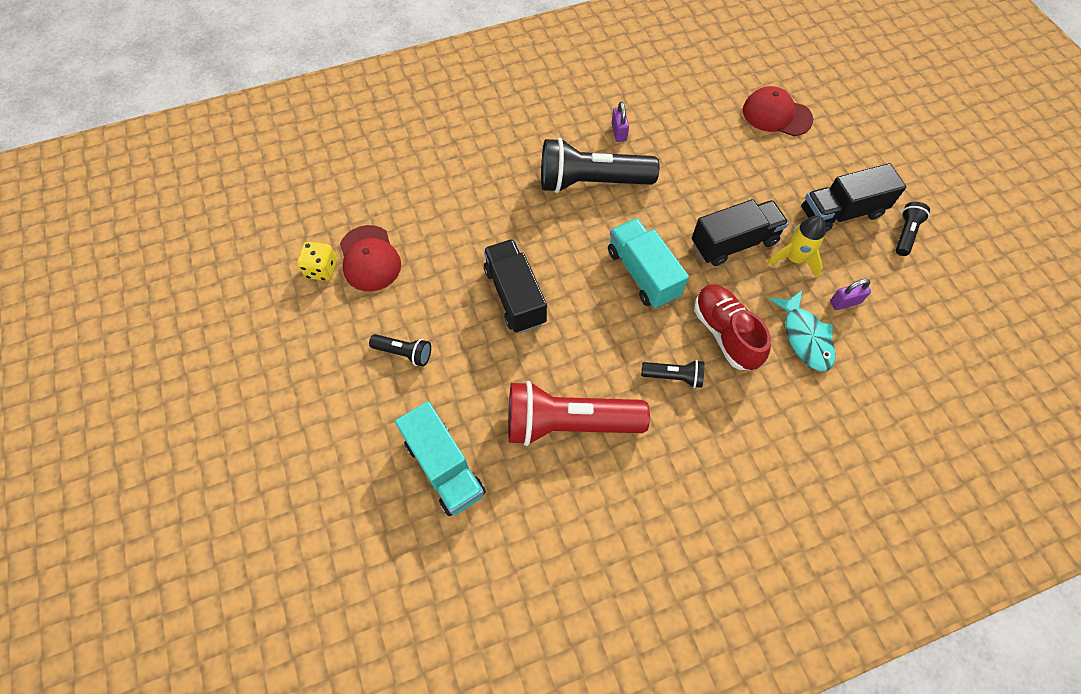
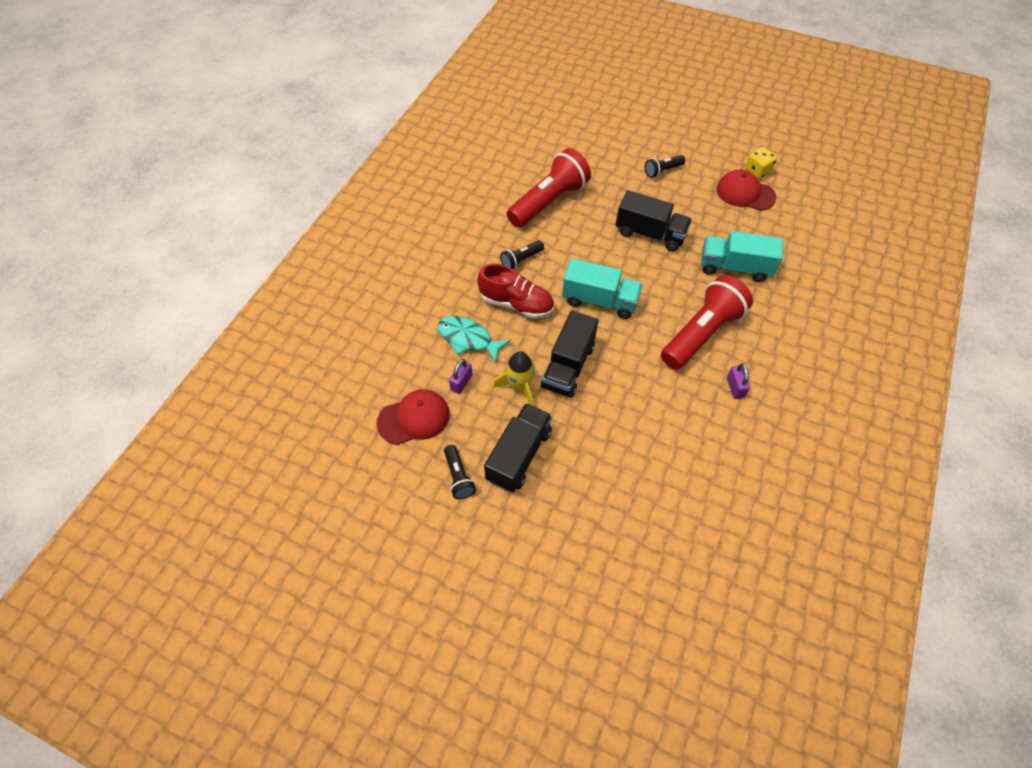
camera: 135 degrees right, 5 degrees down
(444, 467) = (581, 148): turquoise truck -> turquoise truck (734, 267)
(591, 182) = (701, 333): black flashlight -> red flashlight
(618, 132) = (735, 387): purple padlock -> purple padlock turned 45 degrees clockwise
(776, 115) = (649, 514): red cap -> red cap (414, 418)

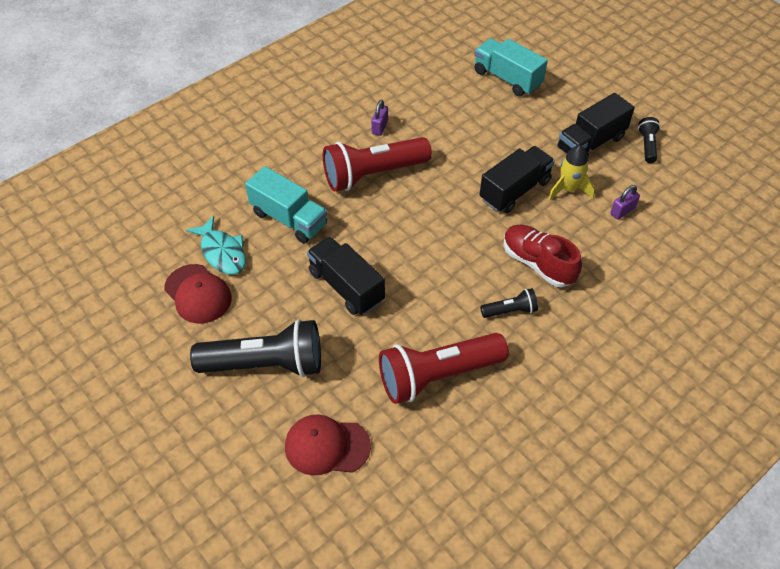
camera: 155 degrees left, 5 degrees down
(414, 418) = (676, 198): red cap -> red cap (327, 446)
(468, 339) = (603, 247): turquoise fish -> turquoise fish (222, 252)
(599, 300) = (449, 236): turquoise truck -> turquoise truck (507, 78)
(662, 171) = (266, 364): black flashlight -> black flashlight, size x2.16
(757, 171) = (155, 316): yellow dice -> none

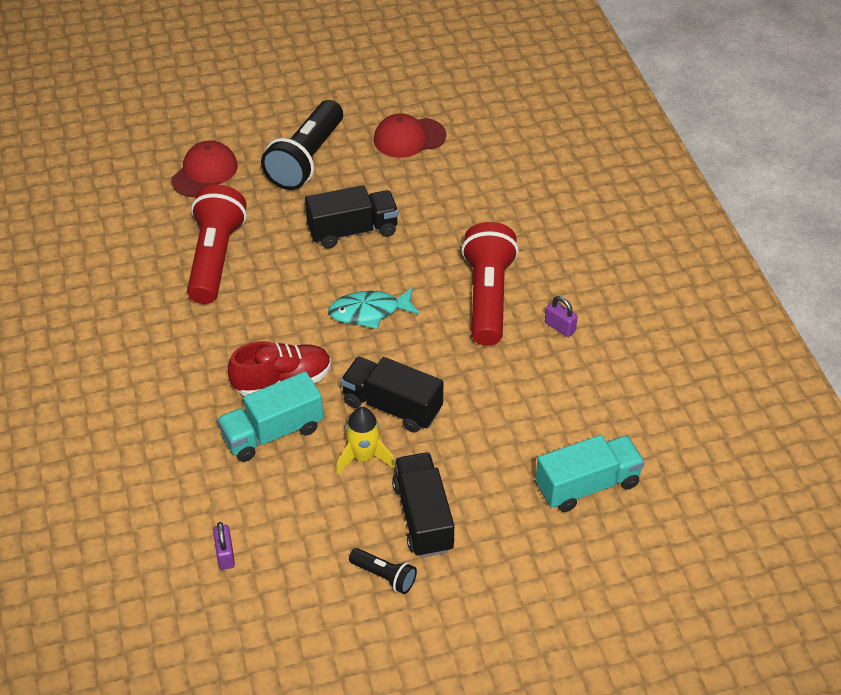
camera: 115 degrees right, 5 degrees down
(222, 252) = (448, 163): turquoise fish -> turquoise fish (369, 312)
(289, 219) = (463, 216): turquoise truck -> turquoise truck (272, 432)
(510, 310) = (244, 334): black flashlight -> none
(515, 190) = (392, 406): black truck -> black truck turned 135 degrees clockwise
(622, 211) = (300, 491): purple padlock -> purple padlock (225, 555)

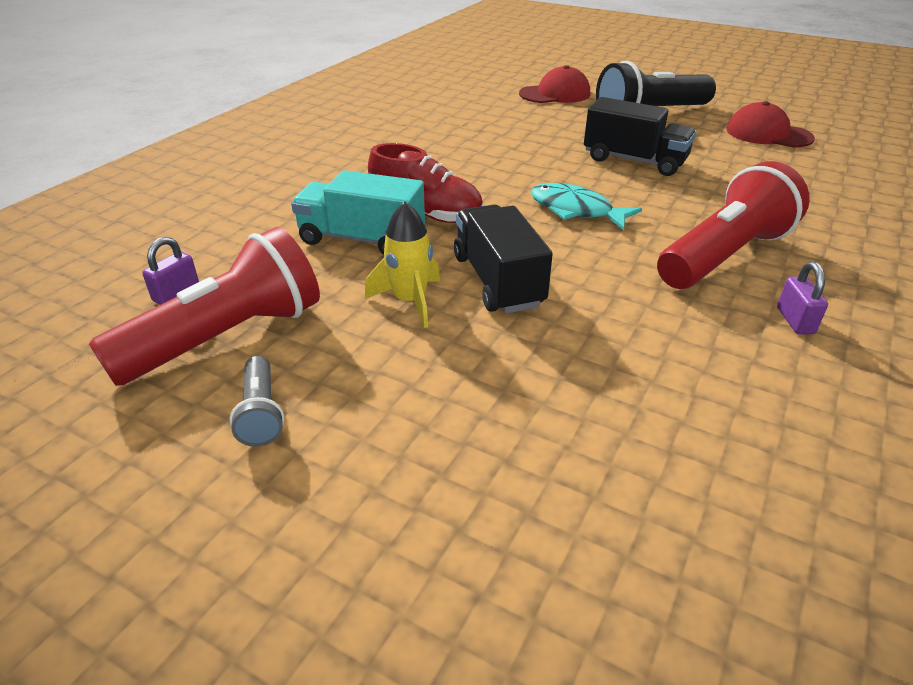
camera: 45 degrees right, 10 degrees down
(215, 258) = (492, 131): red flashlight -> red flashlight (227, 337)
(384, 576) = (261, 413): black flashlight -> grey flashlight
(423, 517) = (386, 389): black truck -> none
(587, 485) = (647, 505): turquoise truck -> none

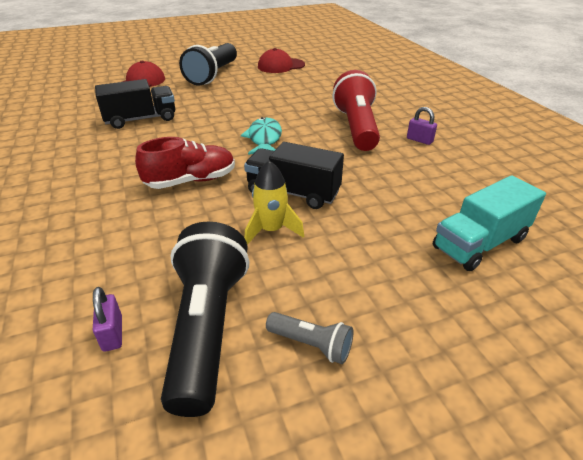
camera: 50 degrees left, 0 degrees up
(227, 337) = (207, 327): red flashlight -> black flashlight
(362, 239) = (180, 217): turquoise truck -> turquoise truck (479, 243)
(575, 210) = (264, 138): turquoise fish -> turquoise fish turned 105 degrees clockwise
(634, 161) = (247, 102): black truck -> black truck (141, 119)

